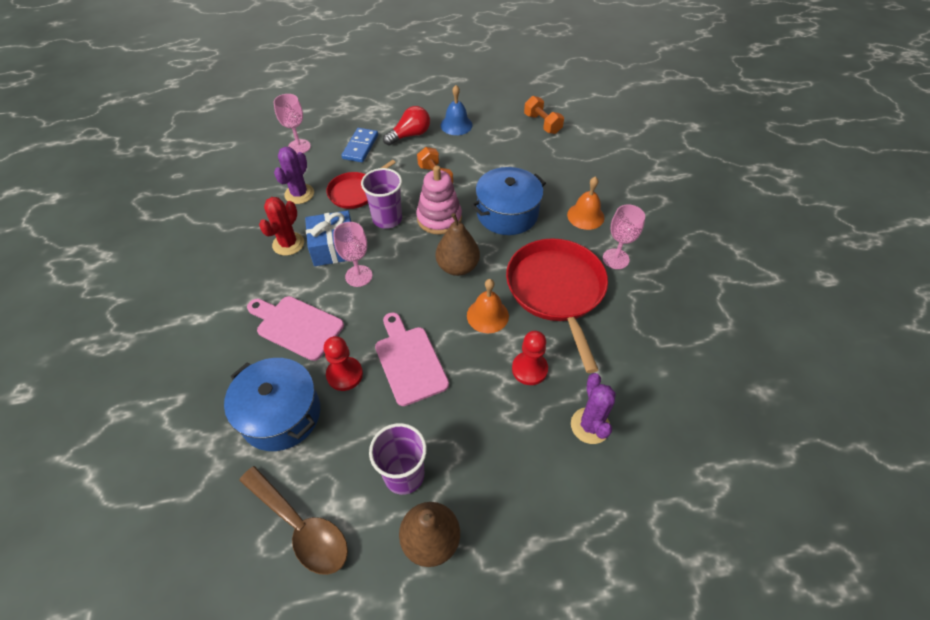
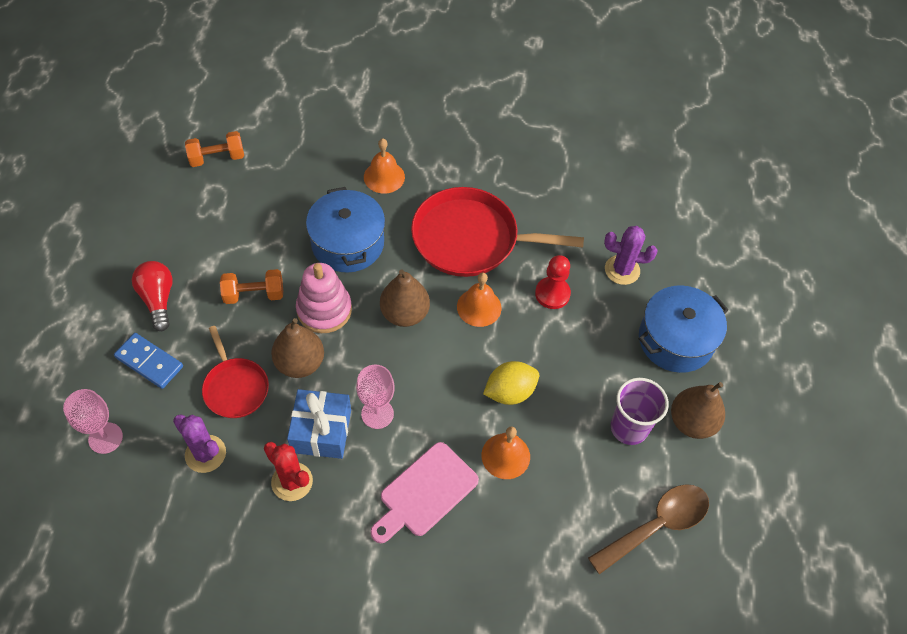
camera: 75 degrees left, 5 degrees up
(281, 414) = (534, 526): blue pot -> blue pot (675, 340)
(344, 374) = (505, 456): red pawn -> orange bell
(387, 219) = (300, 363): purple cup -> brown pear
(409, 361) = (510, 392): pink cutting board -> yellow lemon
(456, 125) = (167, 243): blue bell -> none
(615, 259) = (451, 176): pink goblet -> none

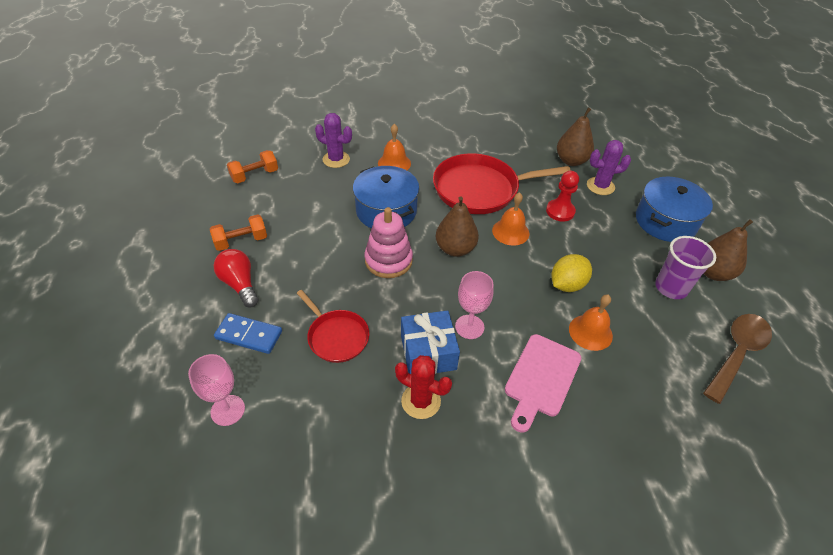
camera: 15 degrees left, 10 degrees down
(205, 454) = (330, 398): purple cactus -> purple cactus (336, 159)
(254, 294) = (324, 262): orange dumbbell -> orange dumbbell (241, 241)
(300, 363) = (385, 304): brown pear -> brown pear (571, 161)

